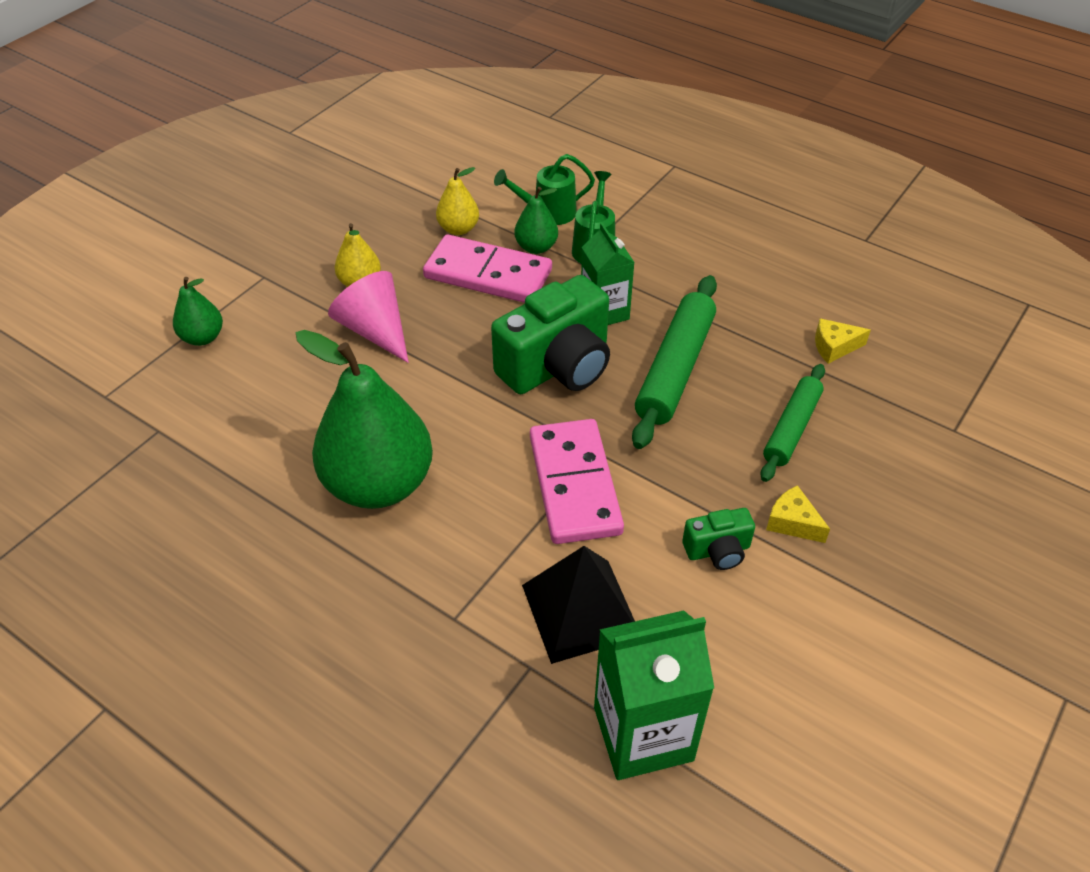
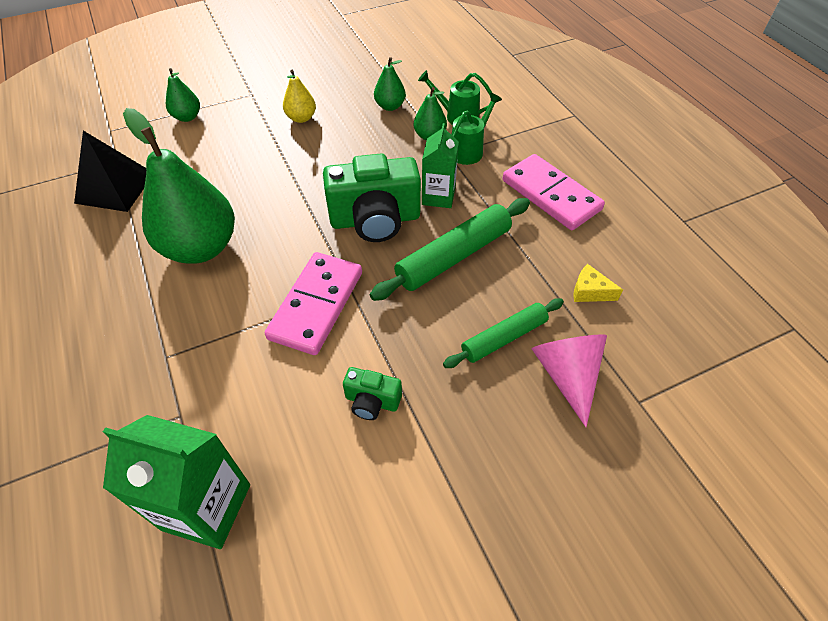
camera: 30 degrees right, 5 degrees up
(375, 330) = (284, 151): pink cone -> pink cone (567, 375)
(458, 229) = (390, 106): yellow pear -> green pear
(488, 274) = (383, 142): pink domino -> pink domino (550, 195)
(580, 610) = (244, 394): black pyramid -> black pyramid (115, 188)
(792, 522) = (444, 409): yellow cheese -> none

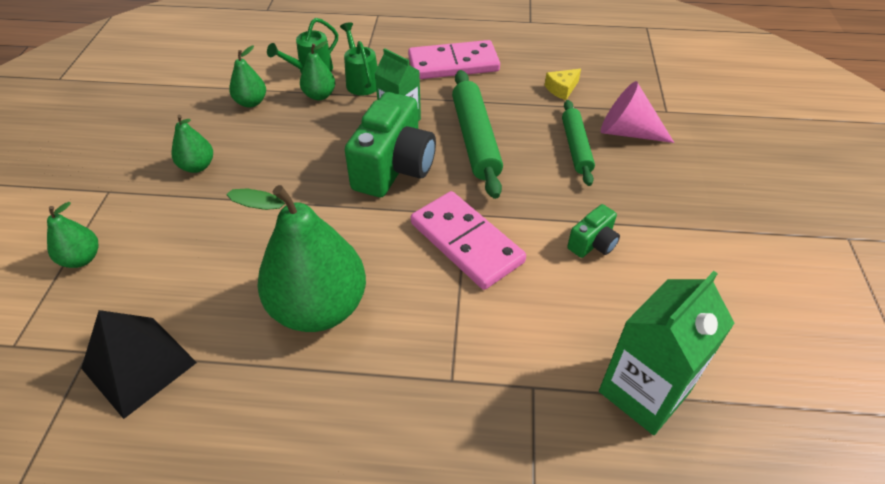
camera: 60 degrees left, 5 degrees down
(301, 118) = (197, 166): yellow pear -> green pear

